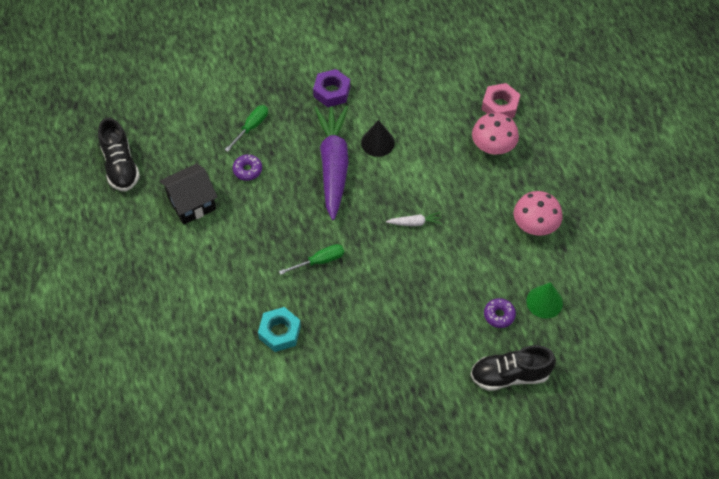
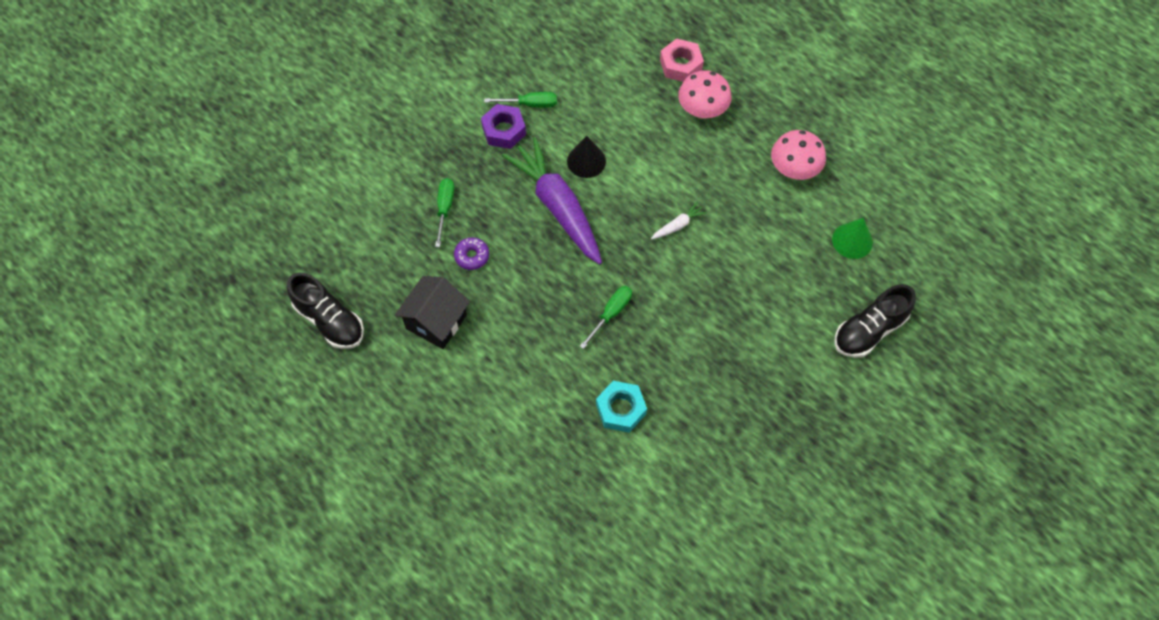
camera: 30 degrees left, 5 degrees up
(364, 82) = (530, 104): none -> green screwdriver
(499, 315) = (819, 276): purple donut -> none

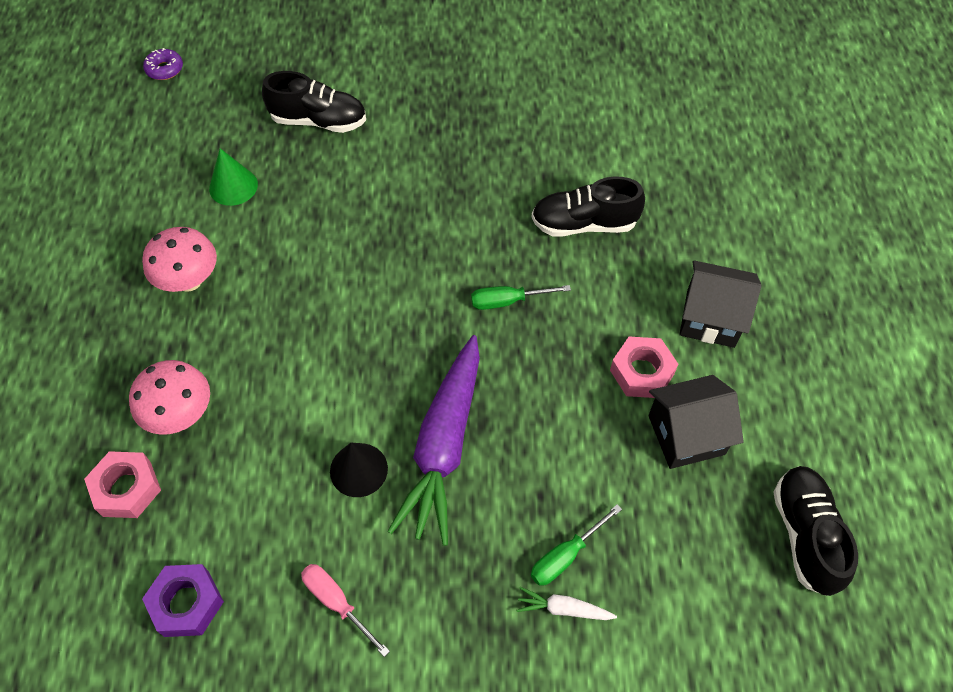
camera: 135 degrees left, 5 degrees down
(472, 256) = (586, 472): purple donut -> purple donut (165, 69)
(482, 410) = (710, 318): none -> black house
(493, 337) = (642, 372): none -> pink nut
(504, 130) = (403, 595): purple nut -> purple nut (186, 603)
(530, 104) = (337, 602): green screwdriver -> pink screwdriver
(621, 409) = (584, 224): turquoise nut -> black shoe
(678, 225) = (353, 324): white carrot -> white carrot (563, 609)

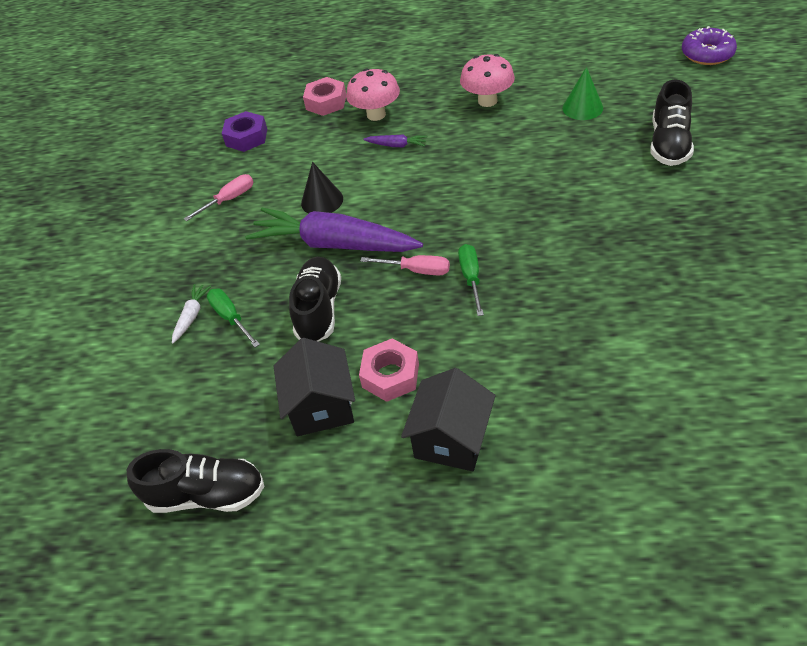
camera: 100 degrees right, 10 degrees down
(165, 69) = (707, 54): purple donut -> purple donut, size x1.55
(259, 384) = (397, 145): none -> purple carrot
(494, 353) = (416, 270): none -> pink screwdriver
(584, 224) = (569, 335): black shoe -> black shoe (319, 310)

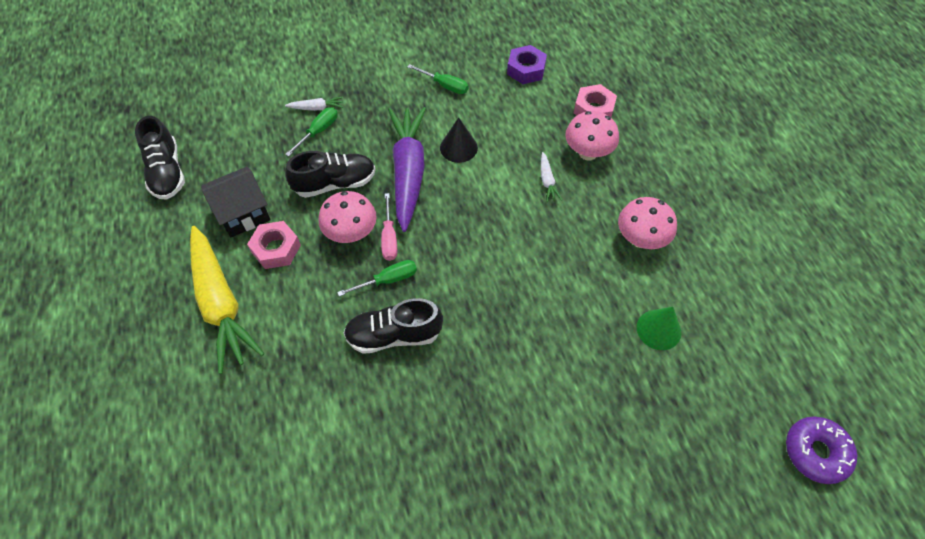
camera: 65 degrees right, 10 degrees up
(229, 199) = (445, 85): pink screwdriver -> green screwdriver
(397, 145) = (547, 181): purple carrot -> white carrot
(397, 302) = (351, 233): none -> pink mushroom
(451, 439) = (221, 304): black house -> yellow carrot
(669, 144) = (622, 424): black shoe -> black shoe (394, 335)

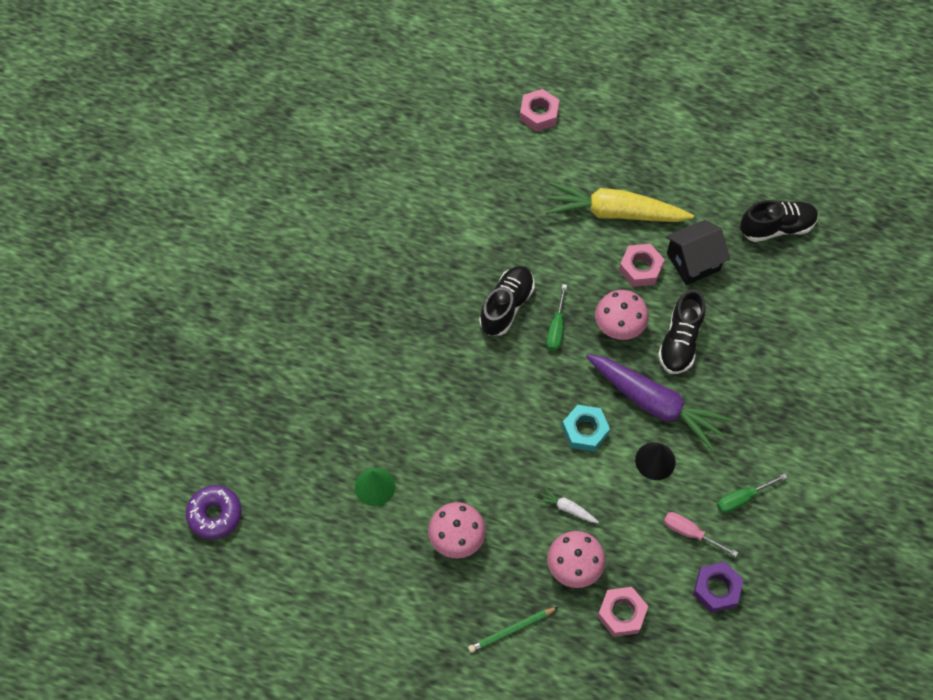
camera: 125 degrees right, 5 degrees up
(117, 454) = (539, 114): none -> pink nut
(167, 172) = (776, 228): black shoe -> black shoe turned 150 degrees clockwise
(243, 213) = (693, 262): black house -> black house turned 60 degrees clockwise
(316, 108) = (783, 372): white carrot -> none
(318, 131) = (751, 359): green screwdriver -> none
(389, 238) = (595, 351): pink screwdriver -> pink screwdriver (690, 533)
(471, 205) = (585, 431): none -> turquoise nut
(670, 164) = (511, 630): none -> green pencil

